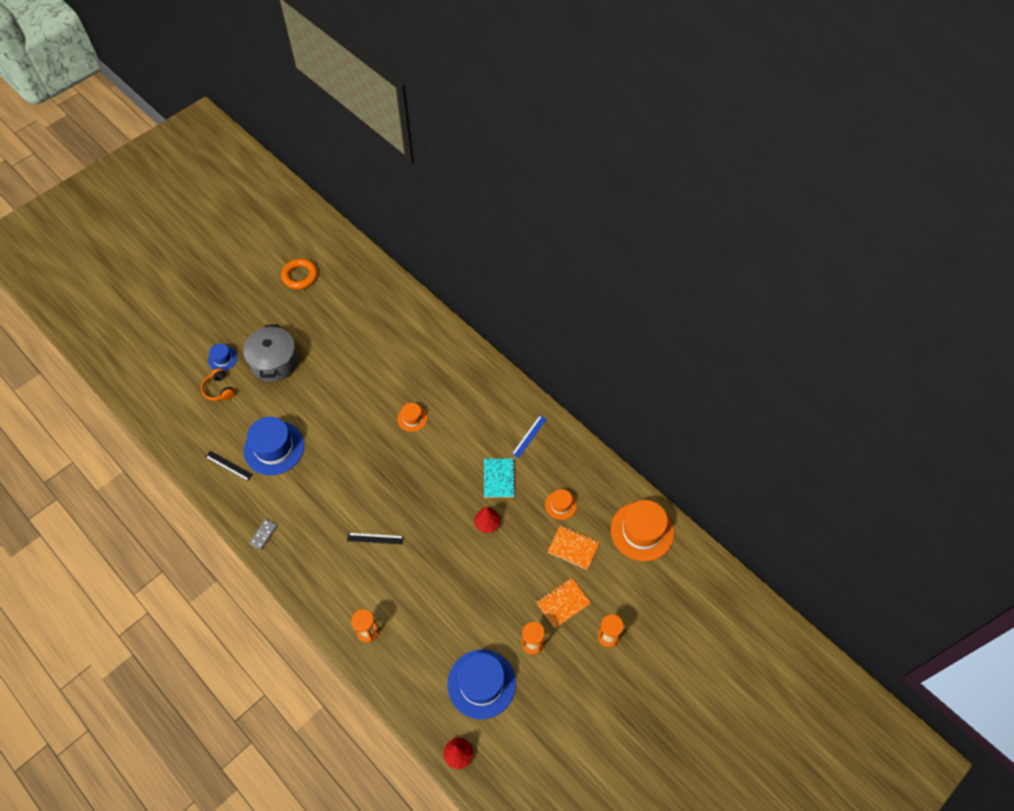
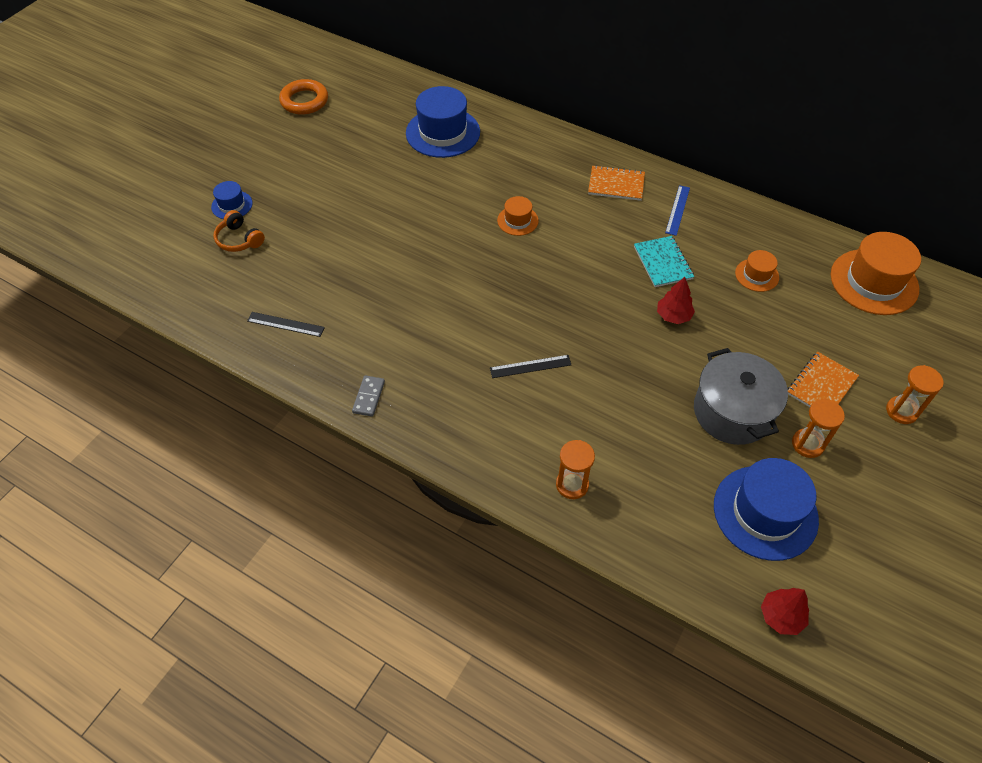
camera: 15 degrees left, 5 degrees down
(274, 362) = (306, 195): grey pot -> grey pot (732, 412)
(274, 448) = (343, 290): blue hat -> blue hat (443, 132)
(573, 548) = (799, 319): orange notebook -> orange notebook (616, 184)

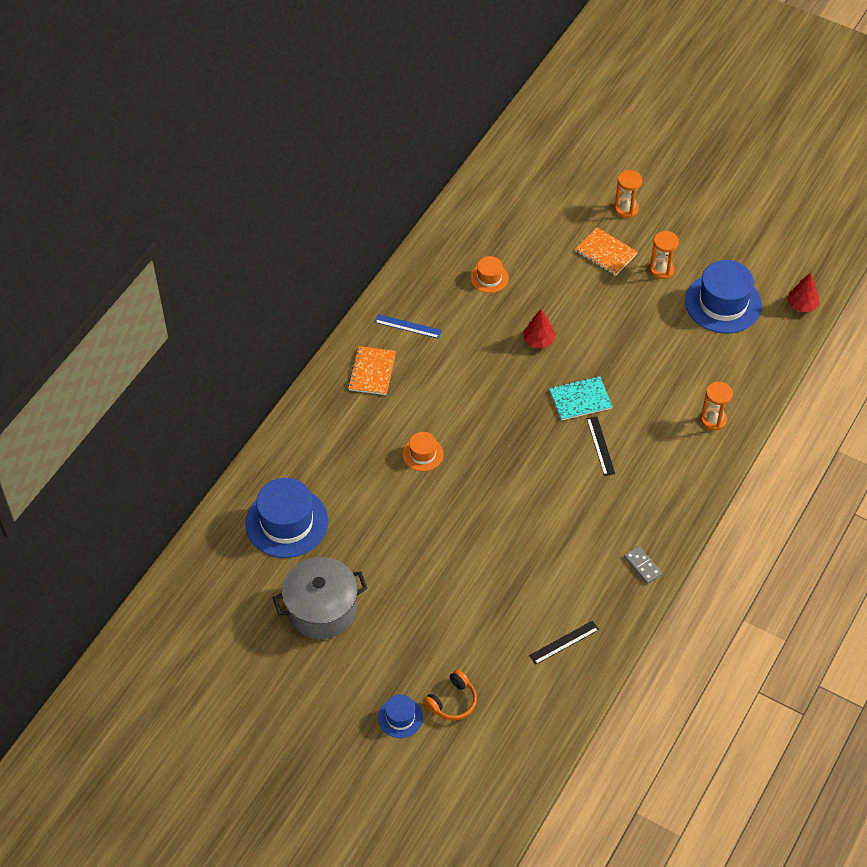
camera: 90 degrees left, 0 degrees up
(285, 324) = (564, 642): black ruler -> black ruler turned 45 degrees clockwise
(304, 101) = (222, 667): orange ring -> none
(368, 397) = (642, 566): grey domino -> grey domino turned 45 degrees clockwise
(663, 263) = (476, 343): turquoise notebook -> turquoise notebook (580, 399)
(732, 412) = (636, 312): grey pot -> grey pot (321, 609)
(874, 282) = (494, 201): orange hat -> none

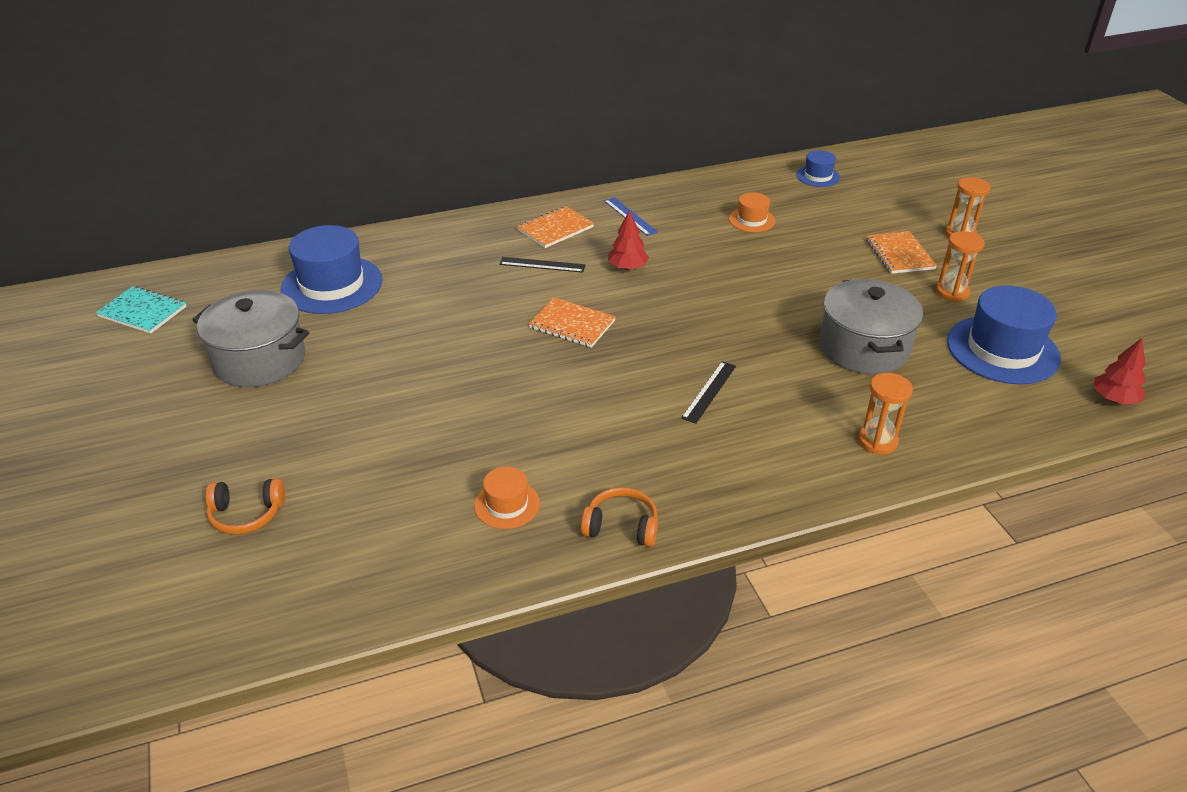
camera: 40 degrees right, 15 degrees down
(400, 717) = (181, 492): blue hat -> blue hat (818, 176)
(423, 454) = (518, 303): orange hat -> orange hat (507, 504)
(474, 449) = (572, 324): none -> orange notebook
(538, 341) = (745, 282): red tree -> red tree (627, 267)
(564, 642) = (434, 541): black ruler -> black ruler (542, 264)
(580, 399) = (734, 344): turquoise notebook -> turquoise notebook (142, 311)
(642, 566) = (621, 526): grey domino -> orange headphones
(651, 352) = (864, 347): none -> grey pot

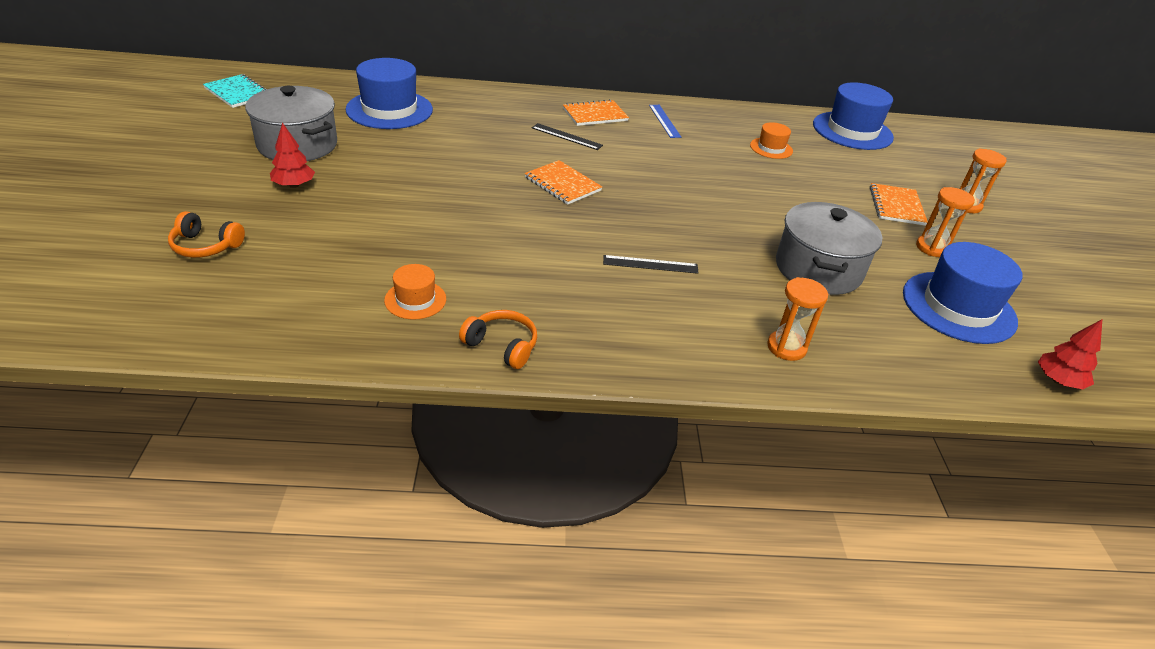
camera: 15 degrees right, 0 degrees up
(627, 267) = (638, 156): red tree -> red tree (294, 185)
(709, 391) = (650, 264): black ruler -> black ruler turned 45 degrees clockwise
(818, 176) = (852, 131): blue hat -> blue hat, size x1.97

